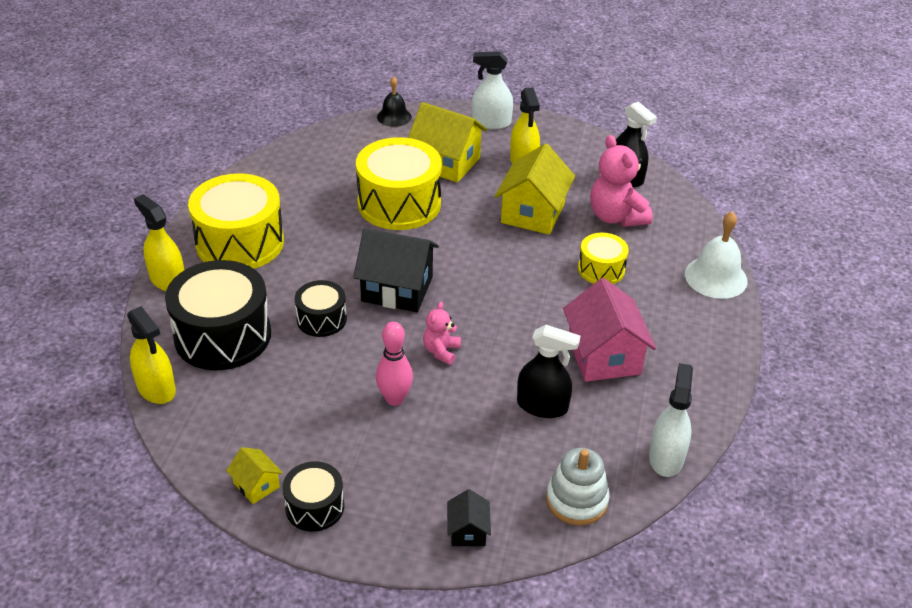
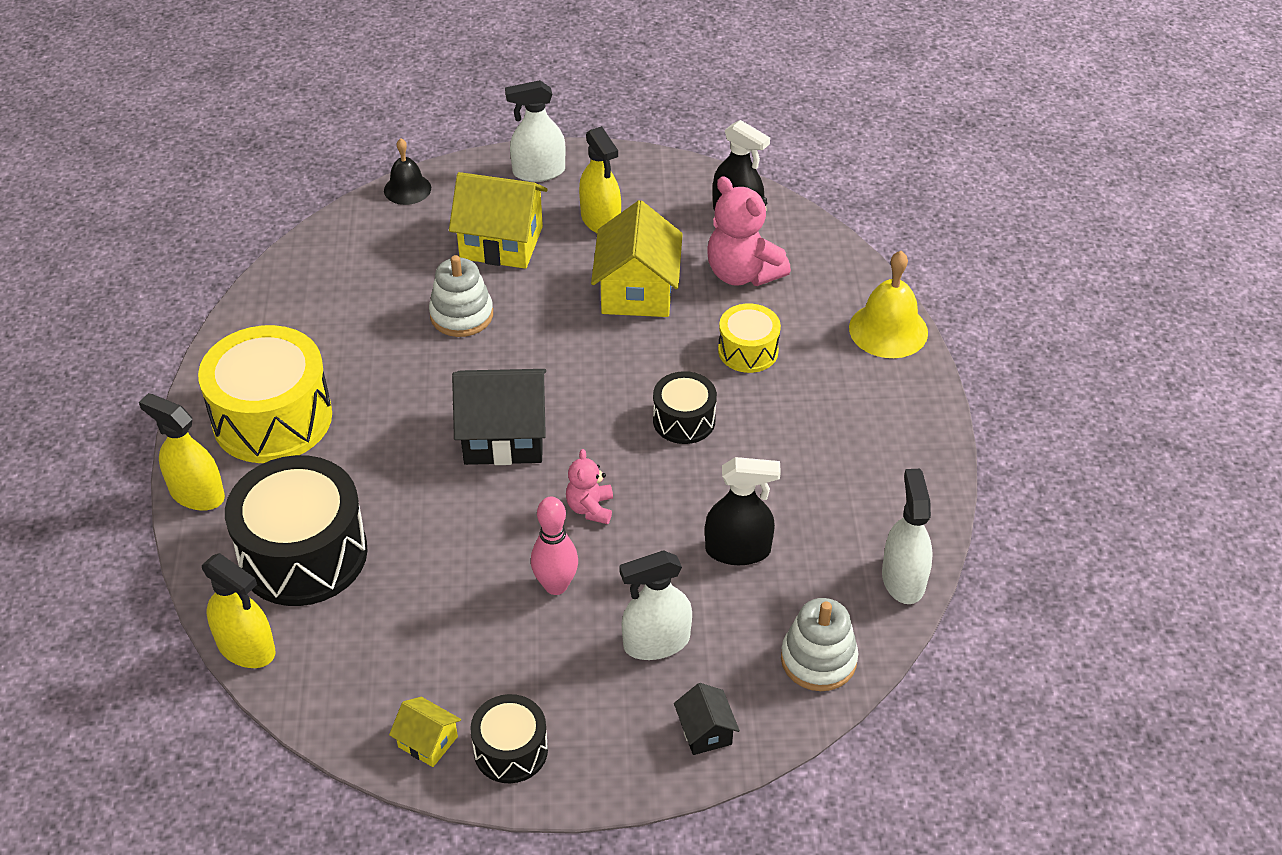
camera: 15 degrees left, 5 degrees up
(321, 319) = (423, 501): black drum -> black drum (684, 420)
(399, 203) = (461, 315): yellow drum -> white stacking toy
(454, 457) = (656, 642): none -> white spray bottle
(604, 356) = (789, 466): pink house -> none
(716, 277) = (888, 330): white bell -> yellow bell

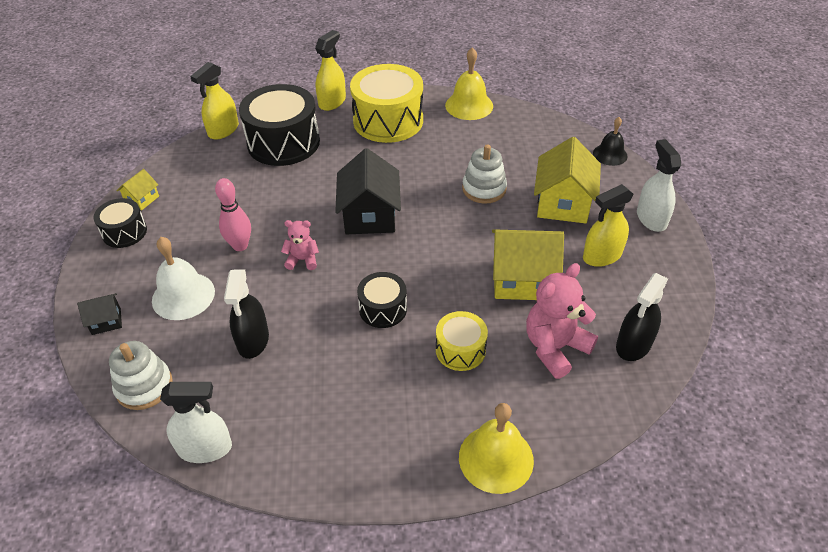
camera: 90 degrees right, 0 degrees up
(255, 321) = (469, 105): none -> yellow bell
(656, 642) = (183, 296): white spray bottle -> white bell

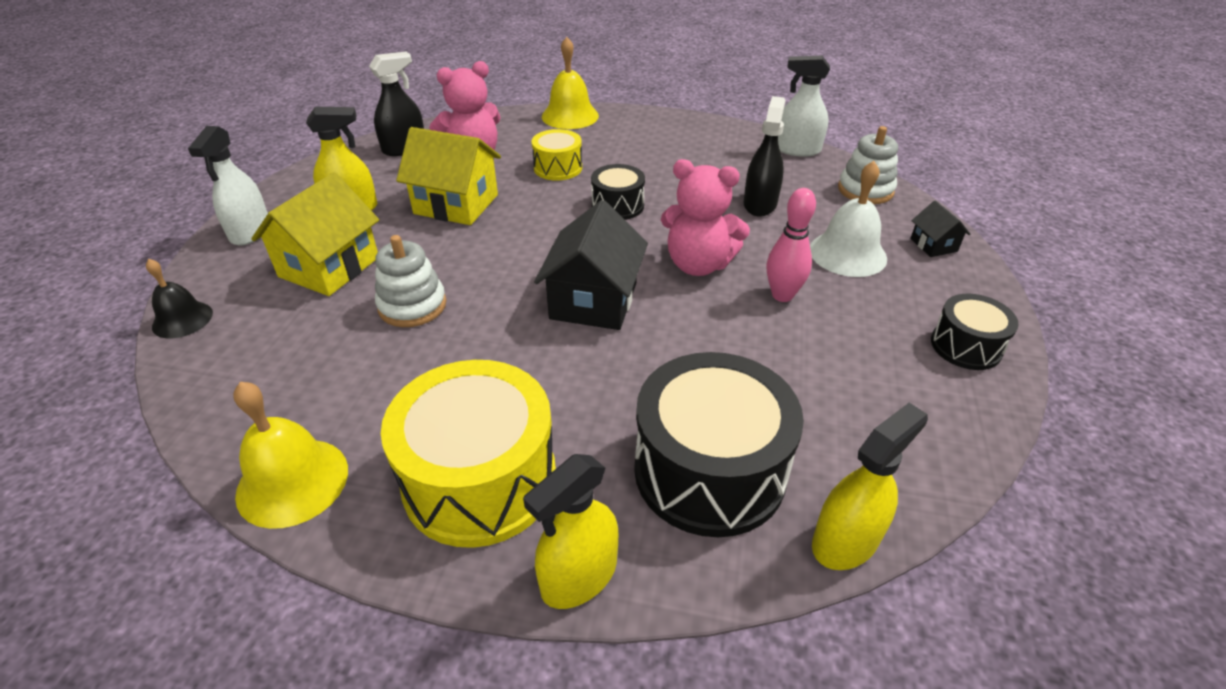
camera: 165 degrees left, 5 degrees down
(106, 321) = (933, 245): black house -> black house turned 75 degrees clockwise
(142, 199) = (963, 398): yellow house -> none
(302, 260) = (698, 264): pink teddy bear -> pink teddy bear, size x1.82

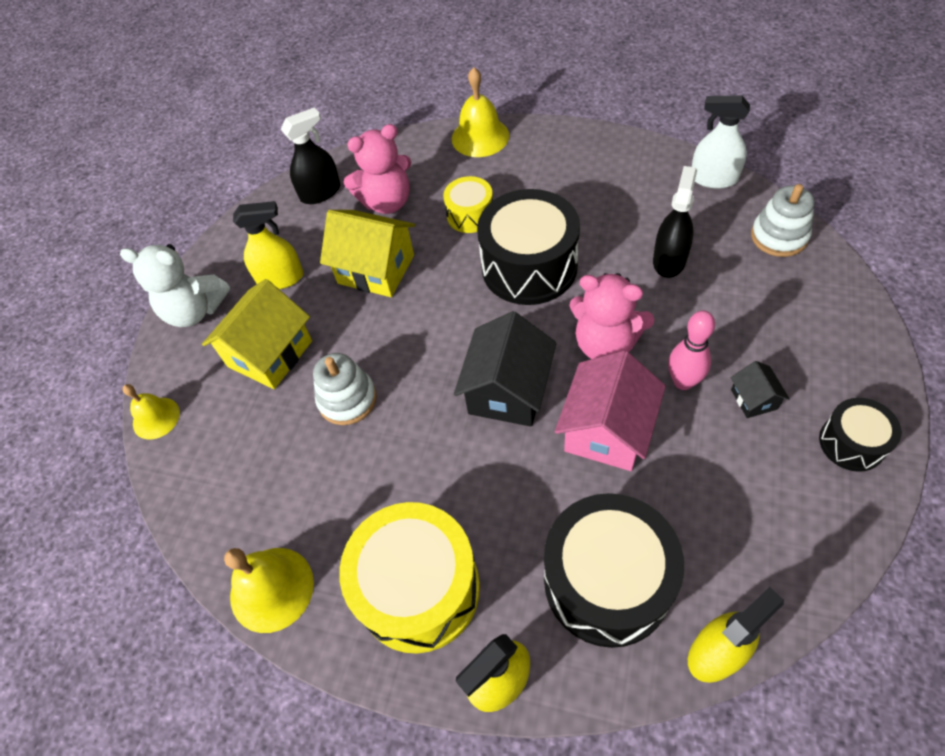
camera: 10 degrees right, 15 degrees up
(182, 319) = (156, 418): black bell -> yellow bell
(250, 232) = (195, 311): white spray bottle -> white teddy bear
(617, 206) = (529, 266): black drum -> black drum, size x1.89
(703, 334) = (607, 430): none -> pink house
(847, 253) = (751, 326): white bell -> none
(933, 245) = (839, 312): black house -> black house (754, 399)

